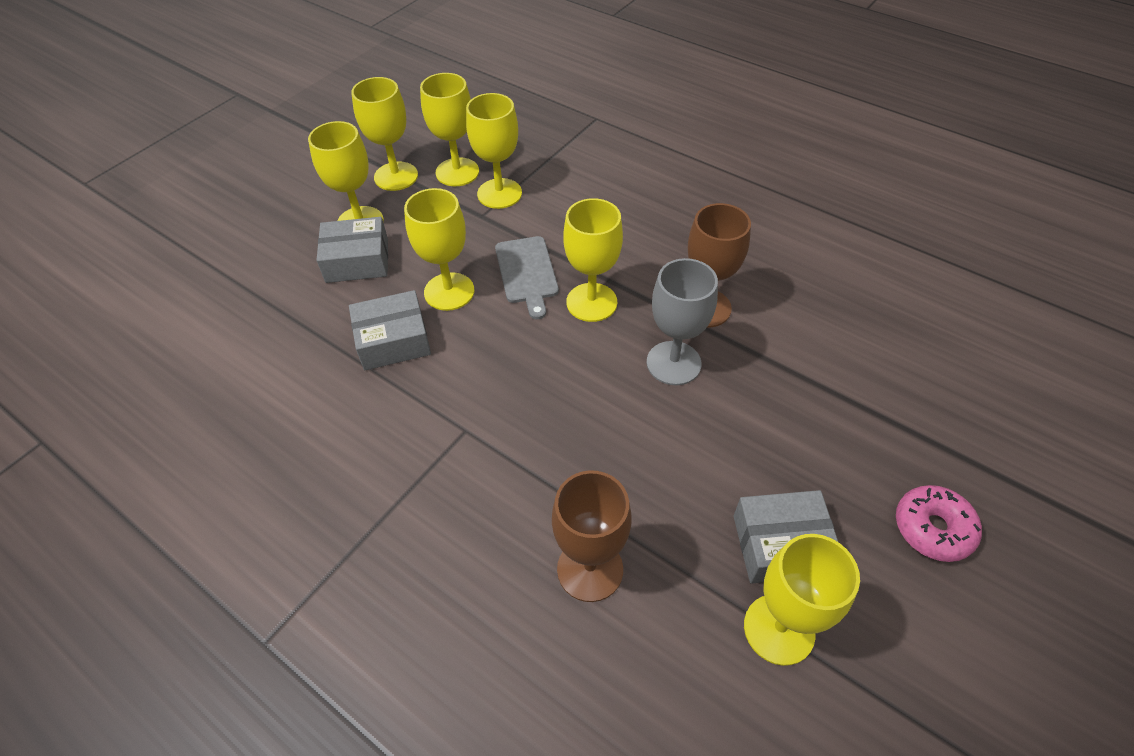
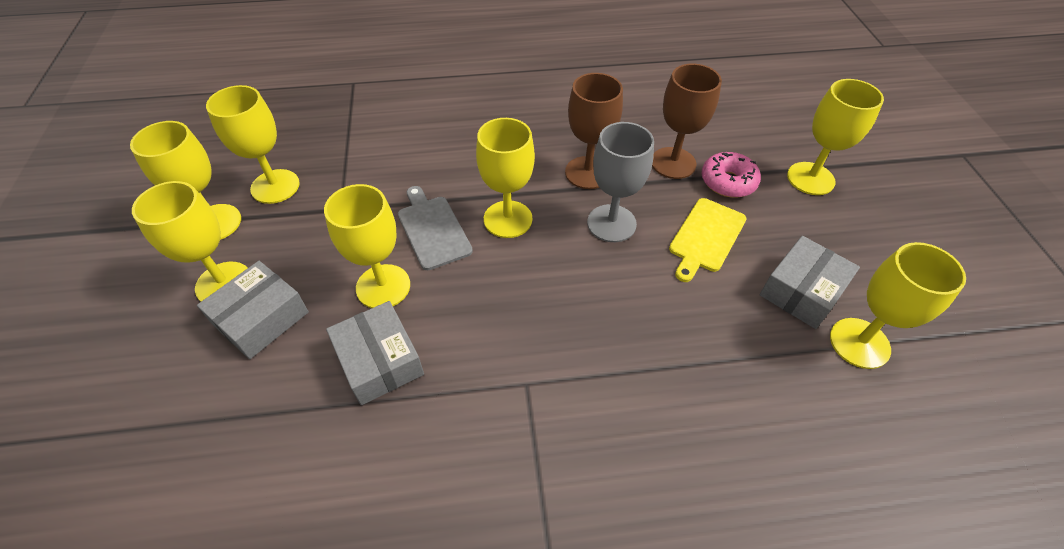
camera: 45 degrees left, 0 degrees up
(393, 340) = (379, 361): grey box -> grey box turned 60 degrees counterclockwise
(499, 193) = (336, 182): yellow goblet -> yellow goblet (810, 178)
(527, 273) = (432, 229): grey cutting board -> grey cutting board turned 150 degrees counterclockwise
(590, 569) = (726, 406): brown goblet -> brown goblet (673, 163)
(746, 434) = (706, 237): none -> yellow cutting board
(932, 528) = (852, 218): pink donut -> pink donut (728, 182)

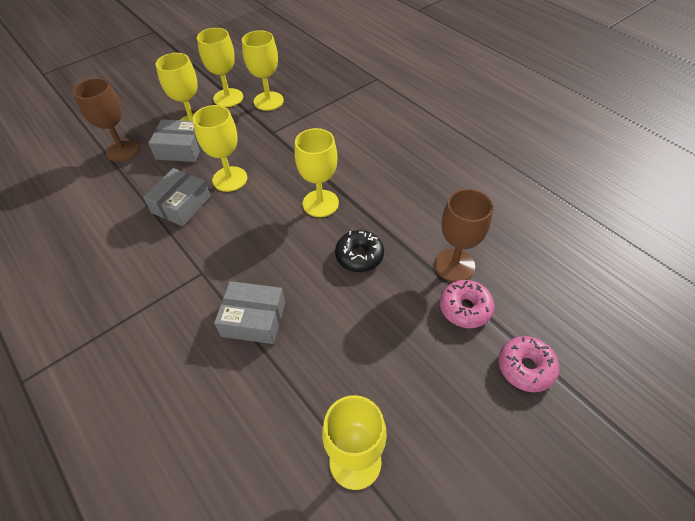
camera: 60 degrees right, 0 degrees up
(432, 229) = (285, 175): grey cutting board -> none
(587, 173) = (398, 221): brown goblet -> brown goblet (122, 150)
(611, 223) = (359, 256): grey goblet -> black donut
(706, 237) = (390, 316): yellow cutting board -> none
(801, 291) = (382, 401): grey box -> grey box (253, 319)
(810, 178) = (525, 367): yellow goblet -> pink donut

